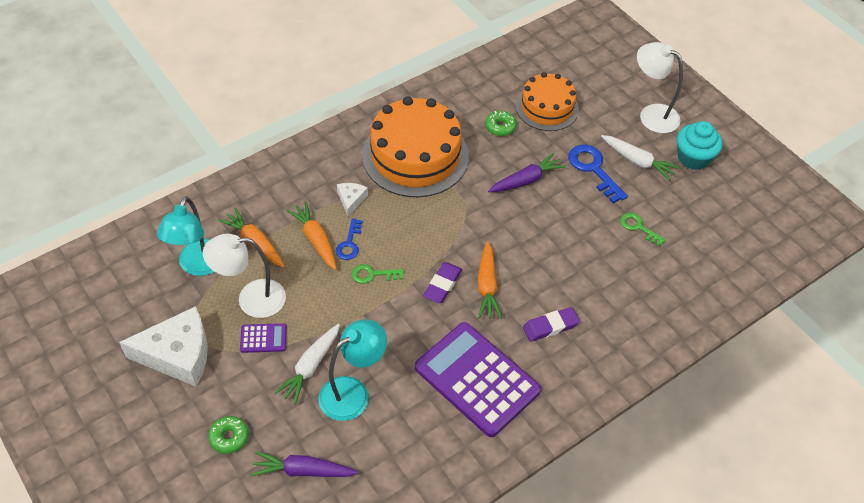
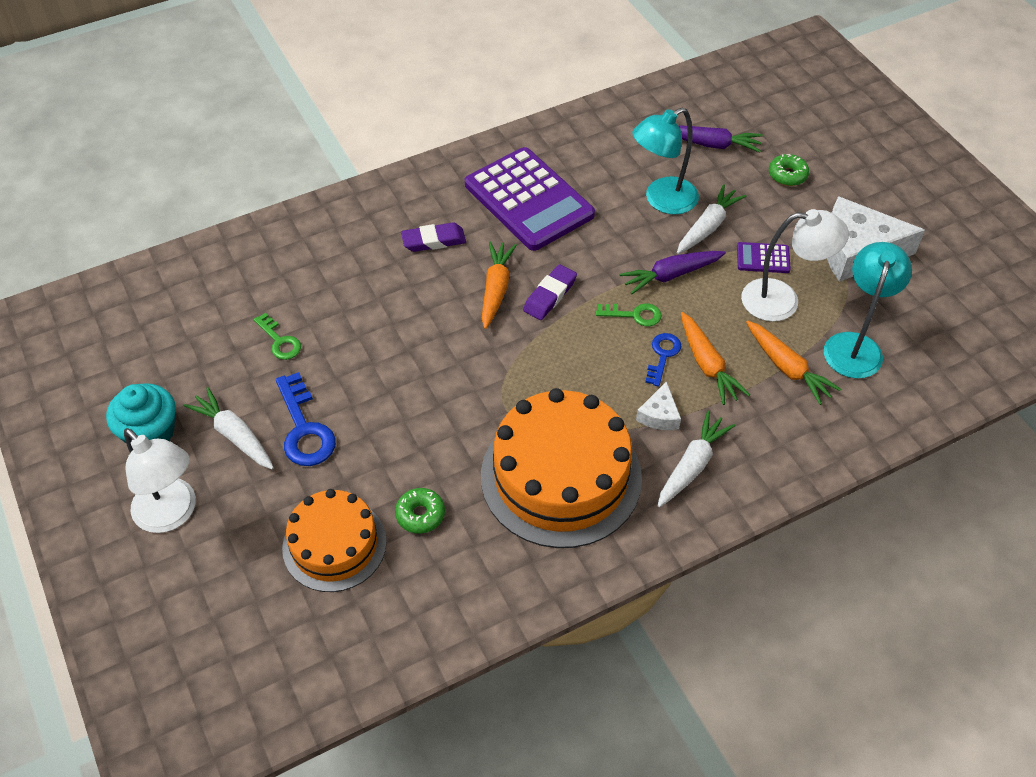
camera: 170 degrees left, 0 degrees up
(328, 170) = (692, 465): none -> white carrot
(526, 180) = (407, 422): purple carrot -> purple carrot (670, 275)

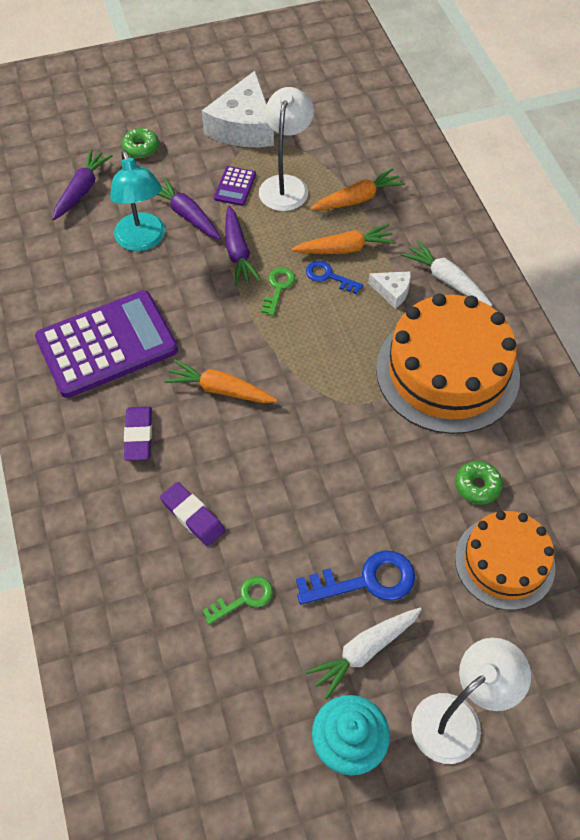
camera: 80 degrees left, 5 degrees up
(550, 295) = (239, 347): purple eraser -> purple eraser (193, 516)
(708, 226) = (186, 215): white carrot -> purple carrot
(855, 345) = (342, 153): turquoise lamp -> none

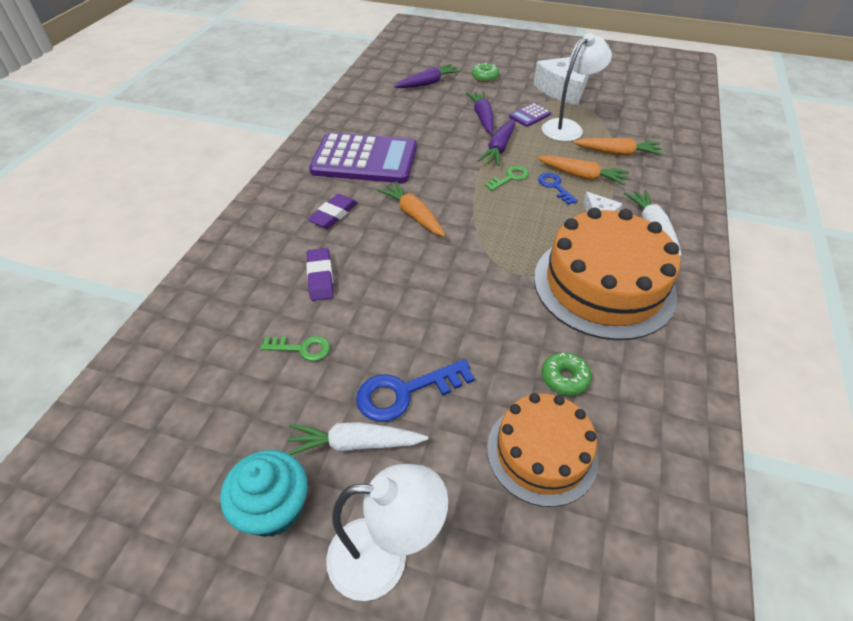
camera: 35 degrees right, 10 degrees down
(143, 240) = (441, 119): turquoise lamp -> none
(366, 581) = (405, 392): blue key -> blue key turned 135 degrees clockwise

